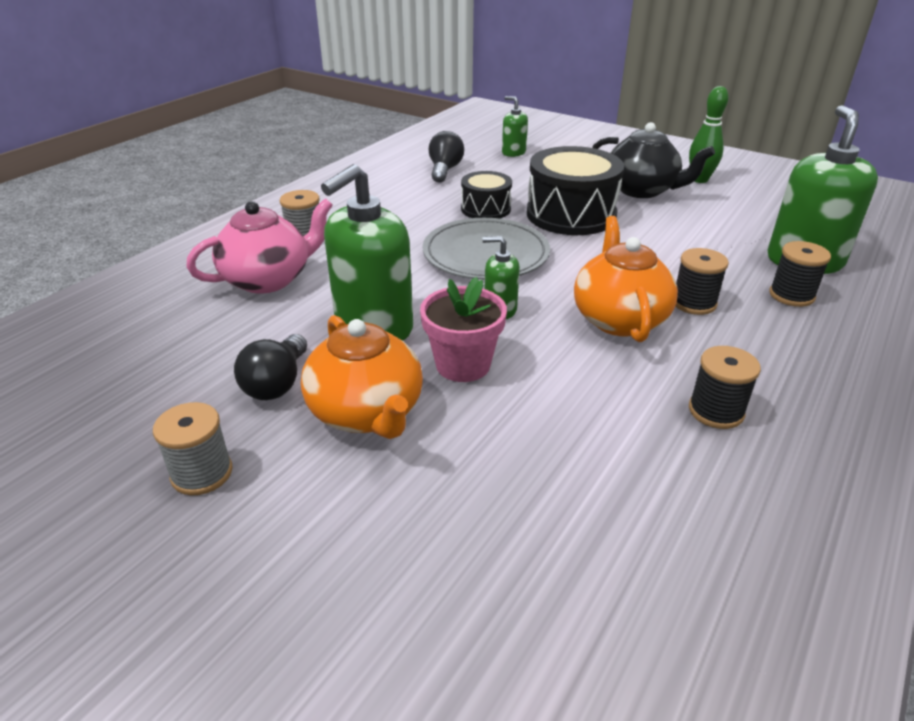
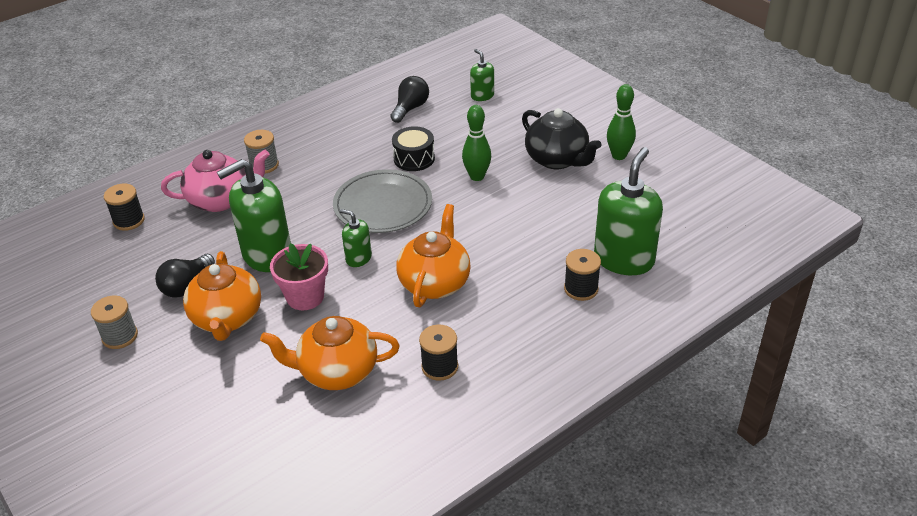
camera: 20 degrees right, 5 degrees up
(571, 214) = (477, 176): black drum -> green bowling pin
(582, 448) = (337, 371): none -> orange teapot
(693, 303) = (500, 280): black spool -> black spool (129, 221)

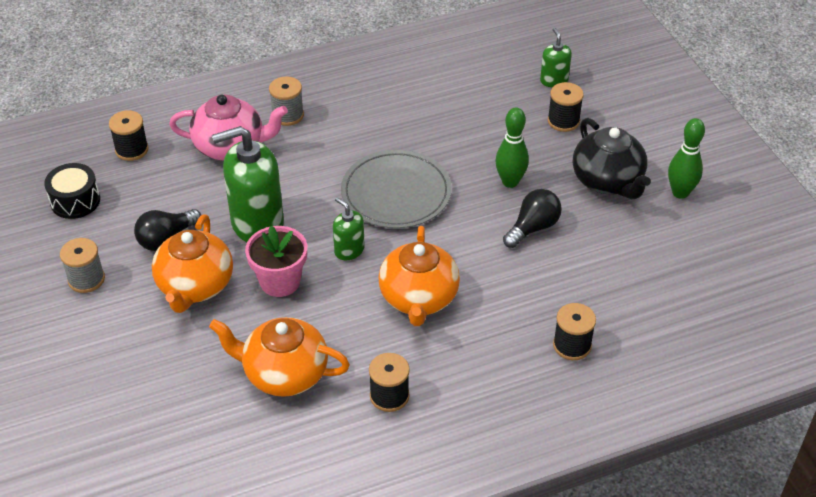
camera: 15 degrees right, 5 degrees up
(410, 108) = (468, 79): black light bulb -> black light bulb (533, 228)
(414, 158) = (449, 143): black drum -> black drum (75, 201)
(435, 282) = (418, 299): orange teapot -> orange teapot turned 150 degrees clockwise
(502, 123) = (563, 121): none -> black spool
(624, 259) = (633, 322): green soap dispenser -> none

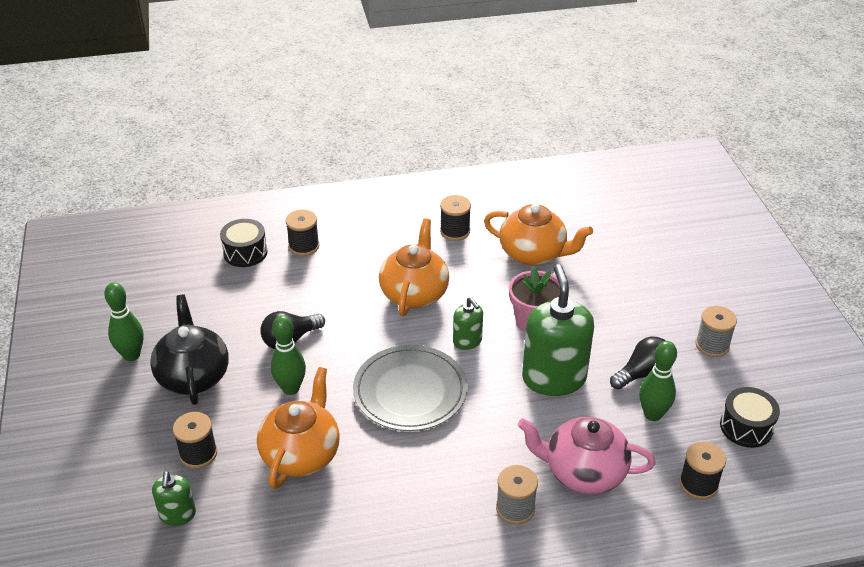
camera: 170 degrees left, 5 degrees down
(162, 201) = (652, 414): none -> green bowling pin
(195, 286) = (610, 327): orange teapot -> orange teapot (301, 454)
(257, 223) = (554, 378): green soap dispenser -> green soap dispenser turned 90 degrees counterclockwise
(637, 326) = (245, 252): none -> black drum

